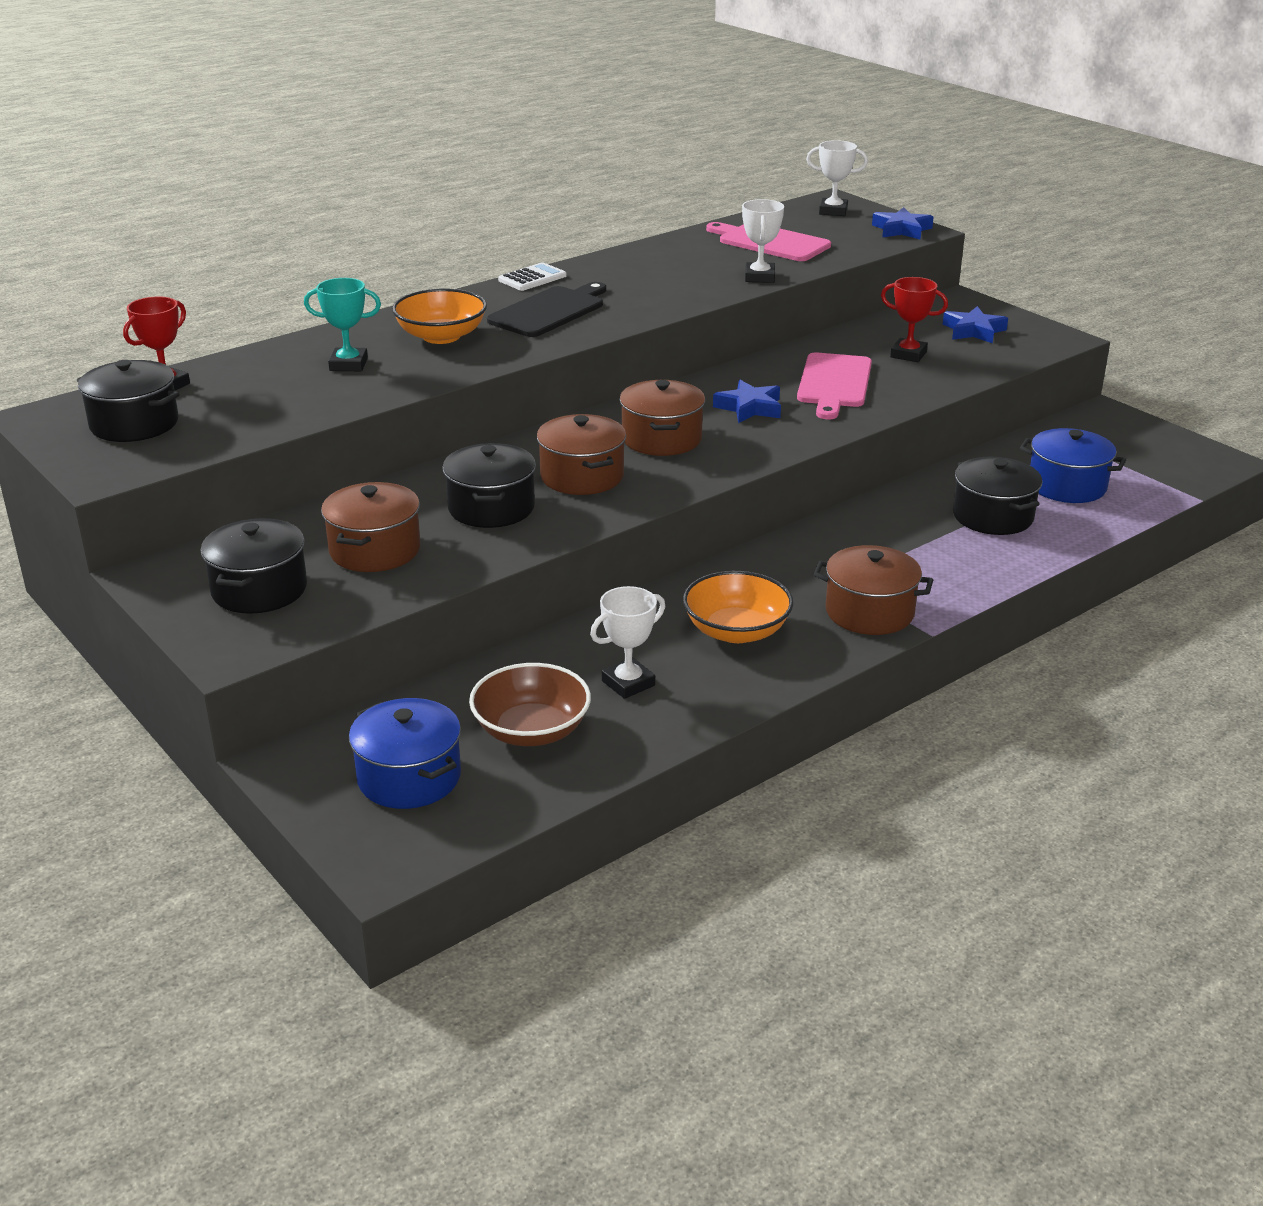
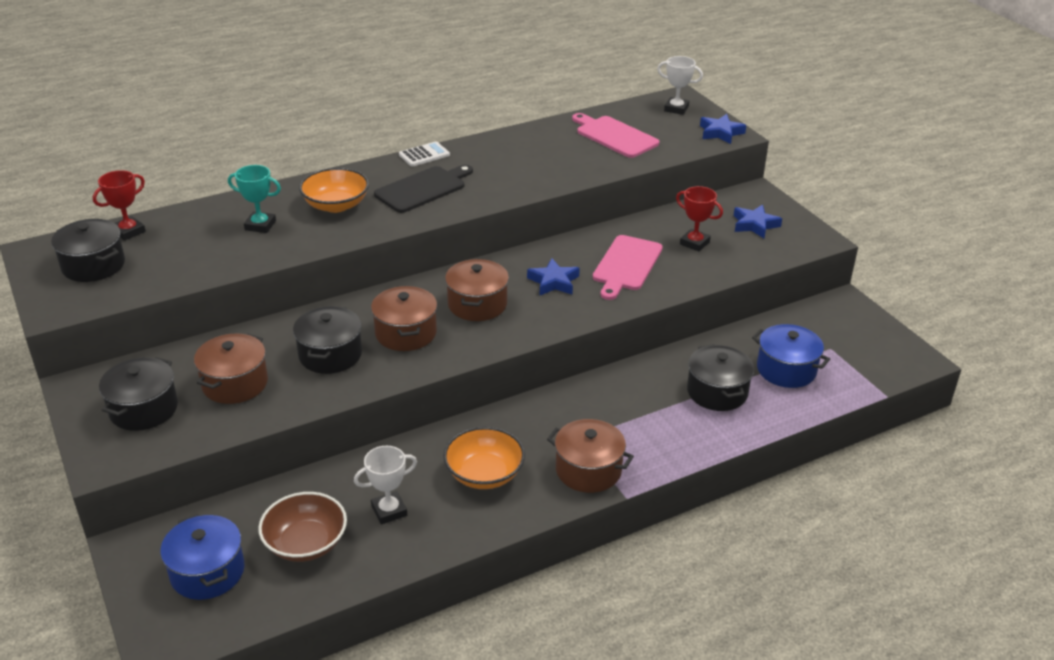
camera: 10 degrees right, 5 degrees up
(759, 277) = (591, 170): white trophy -> none

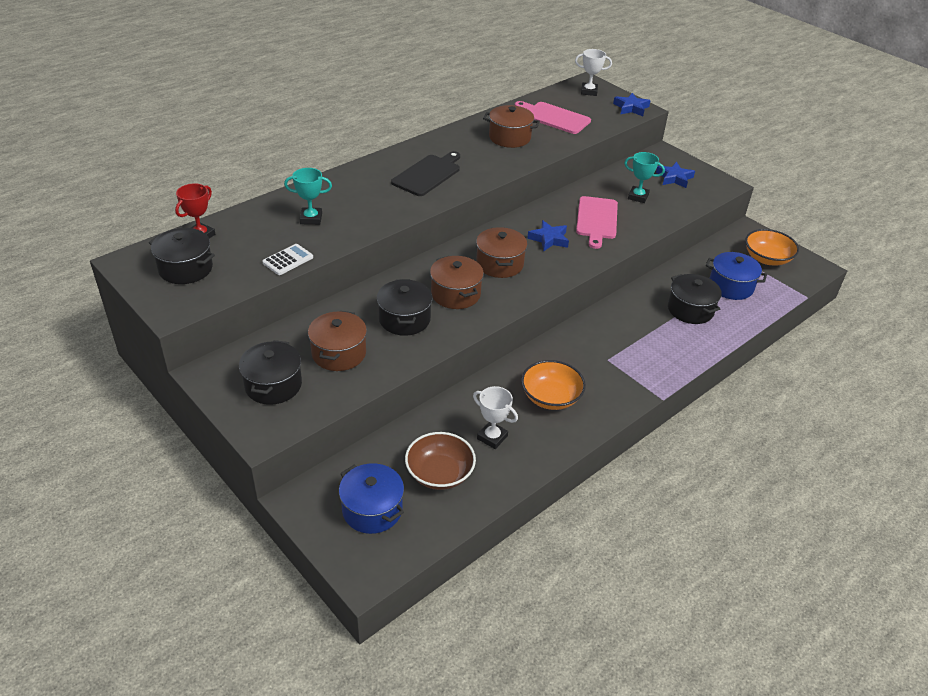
camera: 15 degrees left, 5 degrees up
(336, 205) = (365, 195): orange bowl -> orange bowl (767, 258)
(389, 511) = (492, 437): white trophy -> white trophy turned 75 degrees clockwise
(424, 155) = (414, 146): white calculator -> white calculator (288, 260)
(588, 470) = (626, 383): brown pot -> brown pot (509, 137)
(694, 243) = (638, 197): red trophy -> turquoise trophy

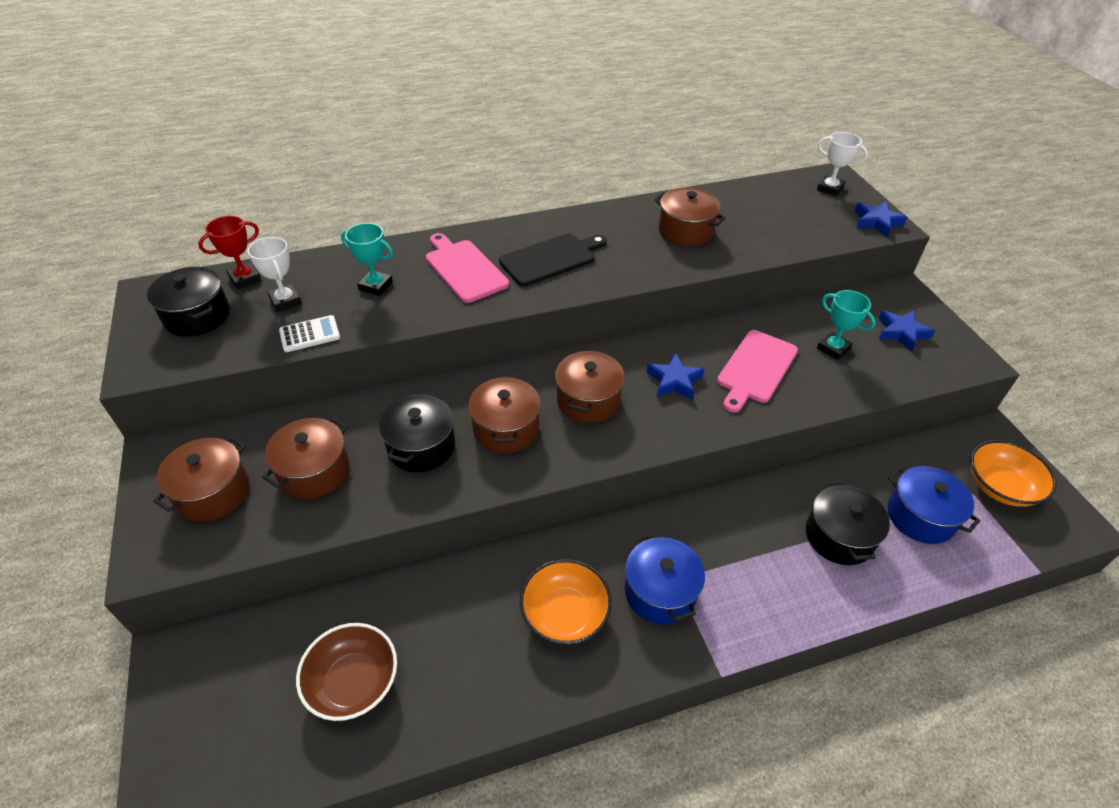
camera: 25 degrees right, 5 degrees up
(273, 385) = (213, 492): black pot -> brown pot
(372, 510) = (240, 706): blue pot -> blue pot (660, 592)
(492, 437) = (452, 650): white trophy -> white trophy (285, 301)
(554, 117) = (761, 215): pink cutting board -> pink cutting board (464, 269)

